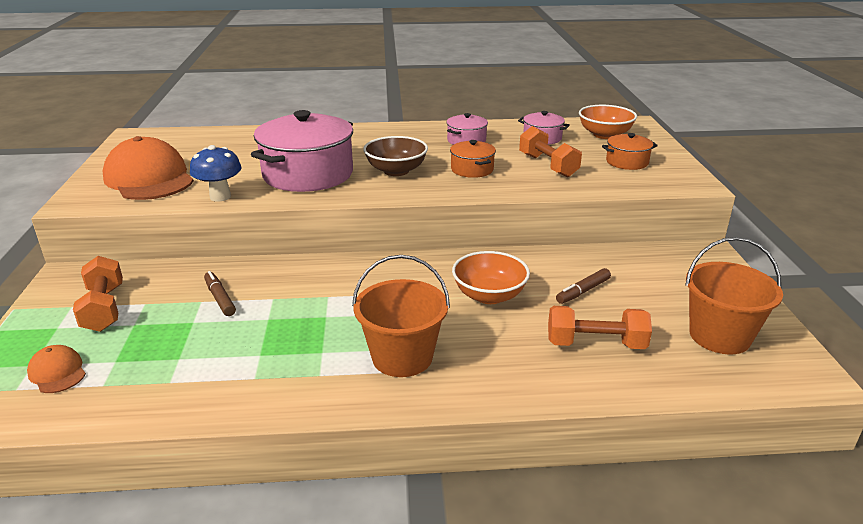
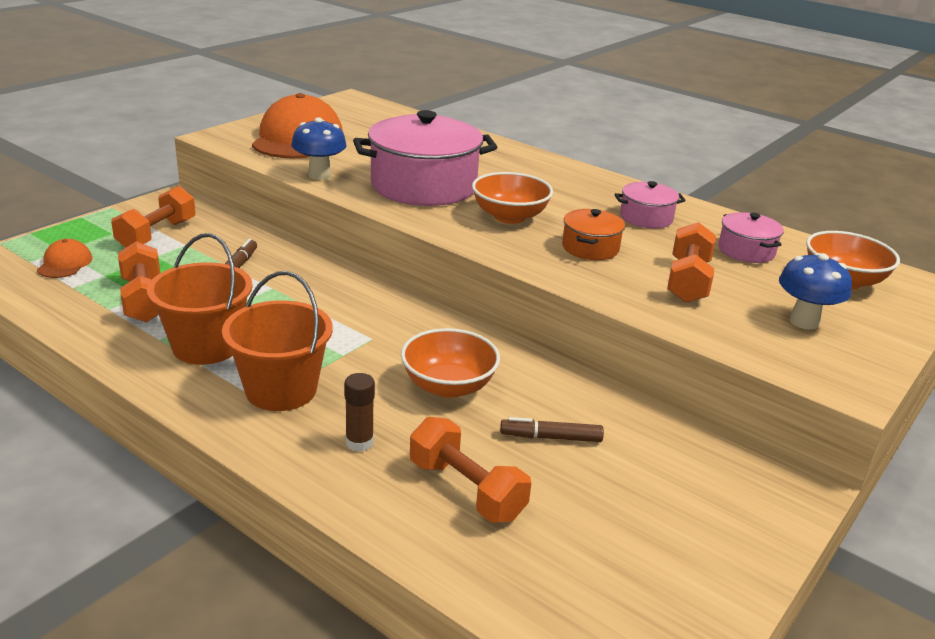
camera: 40 degrees right, 0 degrees up
(187, 359) = (143, 300): none -> orange dumbbell
(396, 171) = (509, 216): brown bowl -> orange bowl
(502, 356) = (359, 442): none -> brown glue stick
(627, 162) = (804, 321): orange pot -> blue mushroom
(719, 336) = (621, 574): orange bucket -> orange bucket (206, 346)

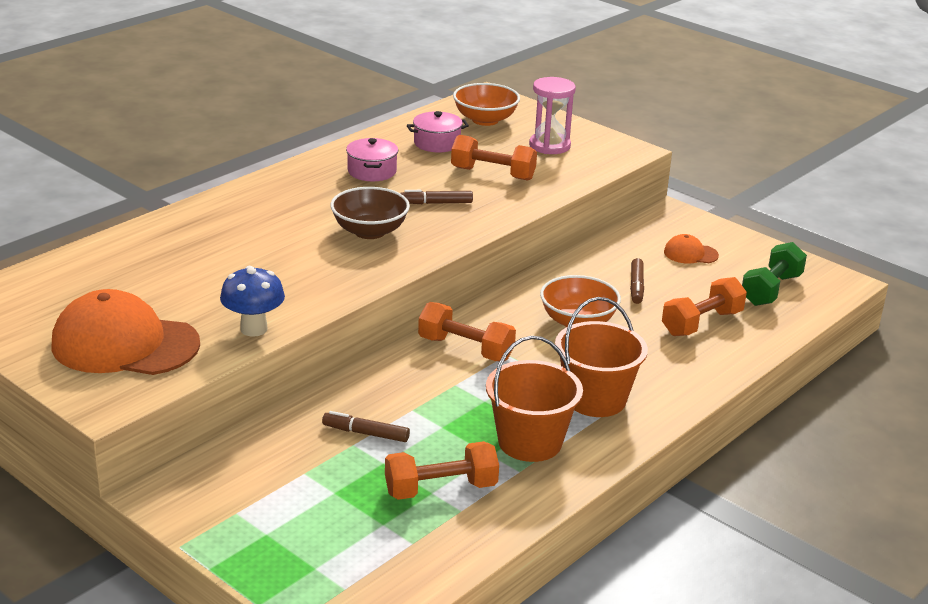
camera: 85 degrees left, 0 degrees up
(65, 263) = (352, 558): orange cap -> orange cap (690, 254)
(157, 234) = (274, 497): orange dumbbell -> orange dumbbell (465, 349)
(359, 442) = (659, 363): brown glue stick -> none
(423, 186) = (291, 269): pink pot -> none
(509, 216) = (369, 231): orange bowl -> brown bowl
(589, 579) = (771, 290): none -> green dumbbell
(590, 248) = (436, 203): orange pot -> brown marker
(804, 321) = (549, 146): blue mushroom -> pink hourglass

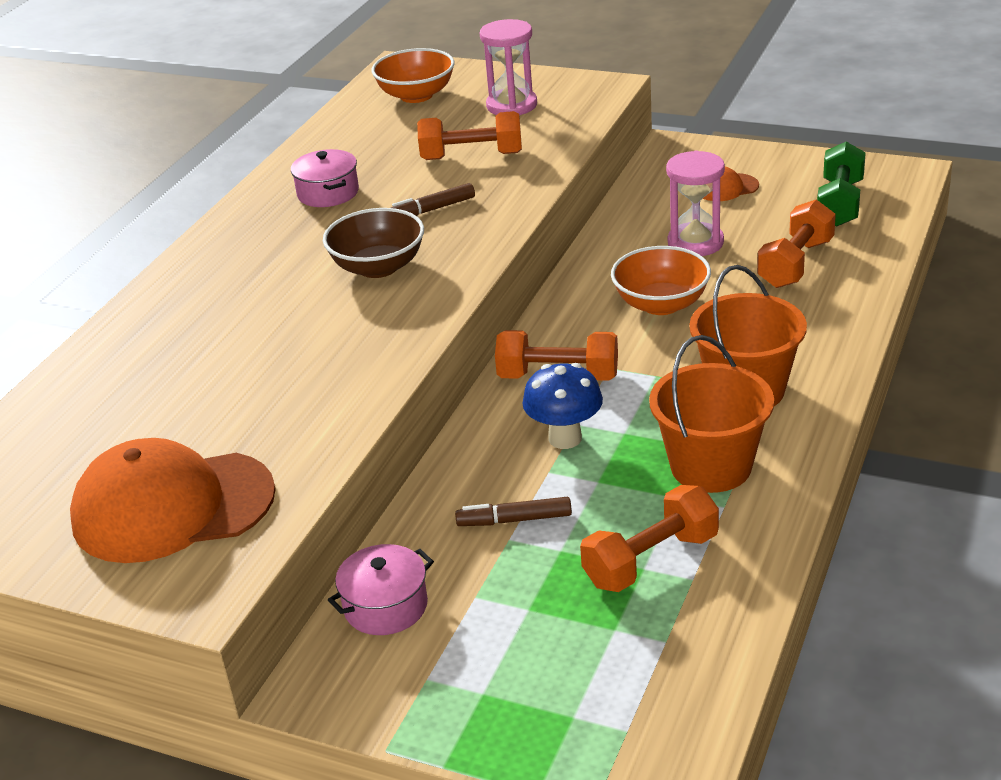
camera: 15 degrees left, 5 degrees up
(254, 329) = (324, 434): blue mushroom -> blue mushroom (565, 438)
(437, 143) = (380, 138): pink pot -> pink pot (385, 606)
(636, 286) = (695, 243): brown marker -> pink hourglass

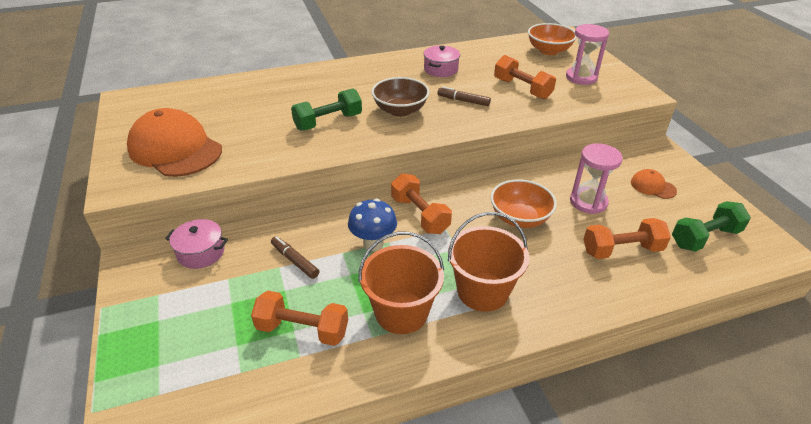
camera: 45 degrees right, 5 degrees up
(315, 337) = (328, 122): none -> green dumbbell

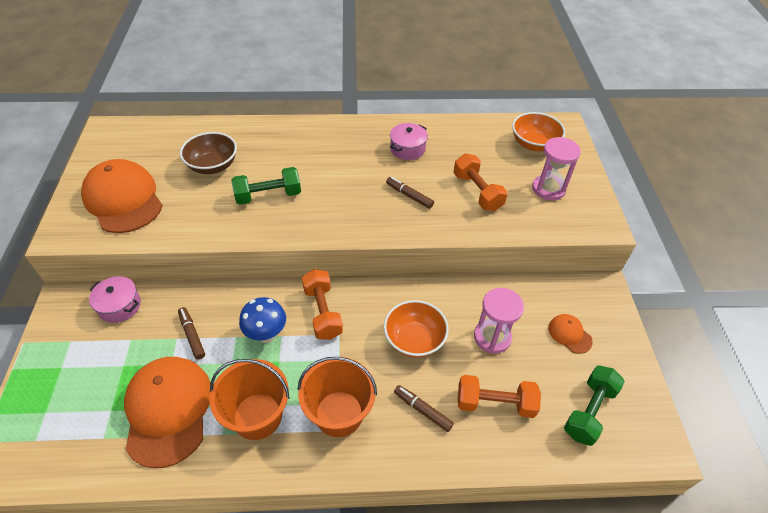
camera: 15 degrees right, 10 degrees up
(302, 330) = (168, 410): orange dumbbell -> orange cap
(400, 110) = (342, 195): brown bowl -> brown bowl (213, 166)
(560, 270) = (422, 410): none -> brown marker
(705, 238) = (589, 411): green dumbbell -> green dumbbell turned 45 degrees counterclockwise

